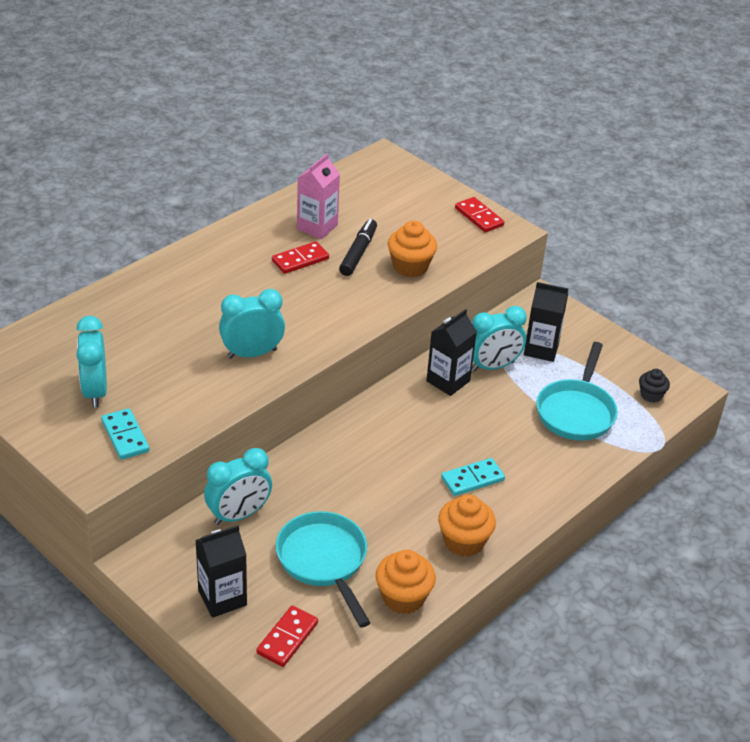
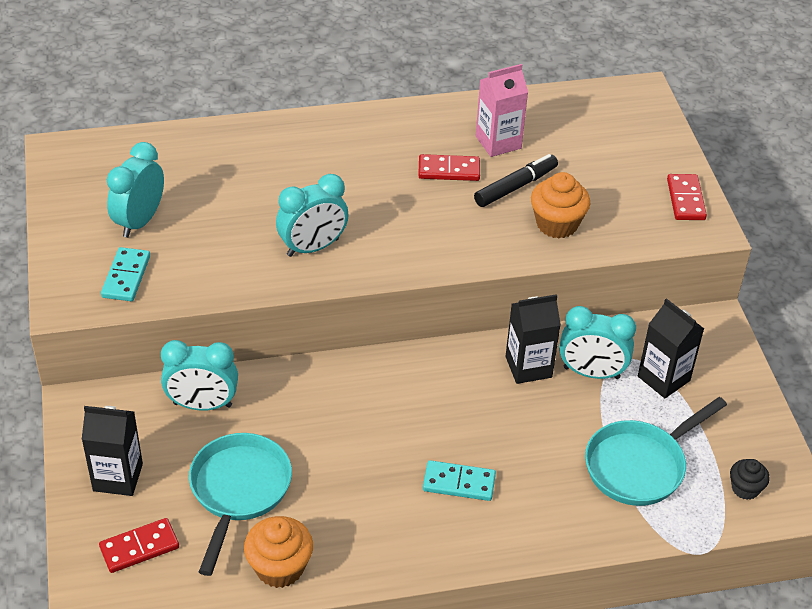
camera: 35 degrees right, 5 degrees up
(252, 353) = (313, 247): turquoise clock -> turquoise clock turned 135 degrees clockwise
(464, 541) = (390, 543): orange cupcake -> none

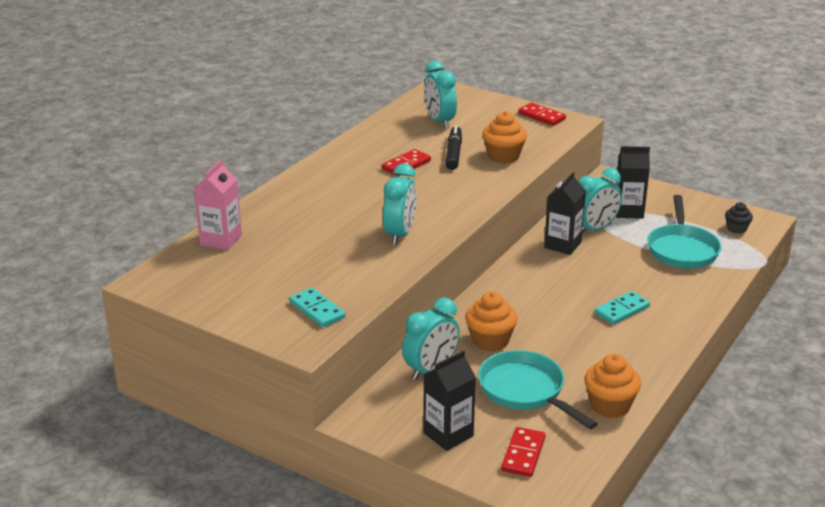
camera: 45 degrees left, 15 degrees down
(139, 221) = (272, 282): turquoise clock -> turquoise clock (439, 121)
(293, 417) = (490, 341): none -> orange cupcake
(498, 142) = (408, 141): pink carton -> pink carton (221, 240)

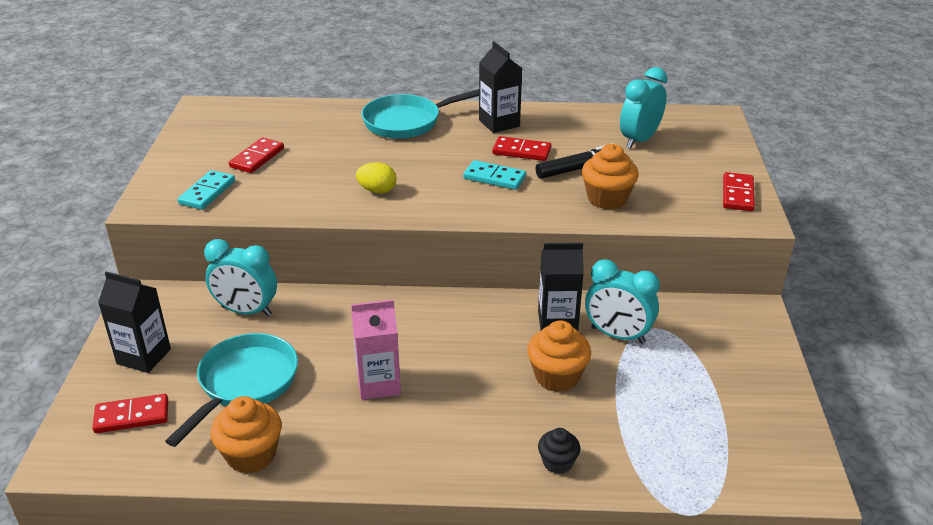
camera: 60 degrees right, 5 degrees up
(221, 240) = (292, 113): pink carton -> pink carton (378, 384)
(283, 274) = (257, 158): none -> red domino
(400, 234) = (377, 190): turquoise clock -> yellow egg
(490, 341) = (322, 331): orange cupcake -> orange cupcake (557, 376)
(622, 310) = (455, 409): turquoise domino -> turquoise domino (494, 178)
(628, 211) = (689, 349): black carton -> black carton (499, 123)
(682, 249) = (643, 421): turquoise pan -> turquoise pan (407, 122)
(736, 229) = (752, 460): black cupcake -> black cupcake (557, 463)

